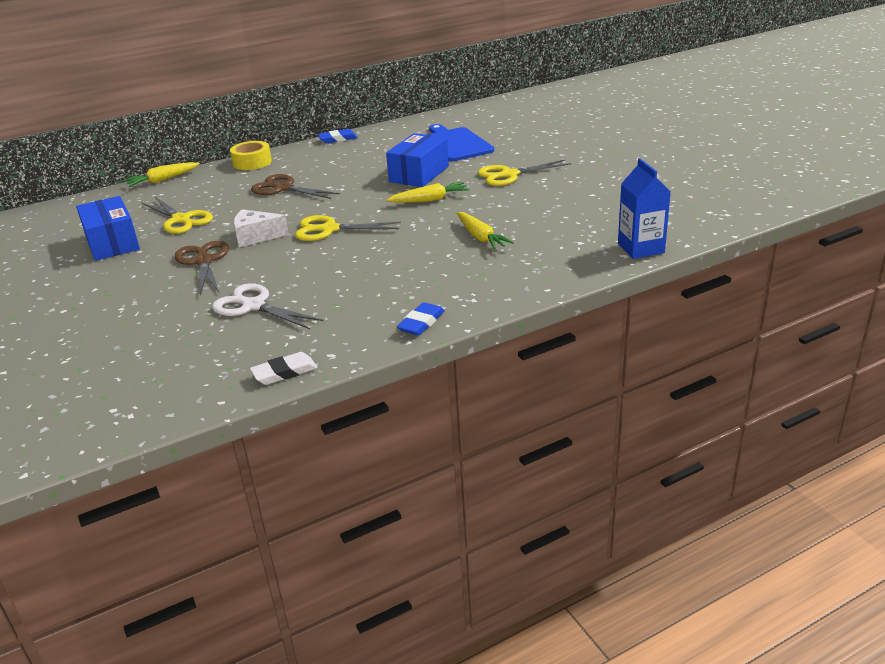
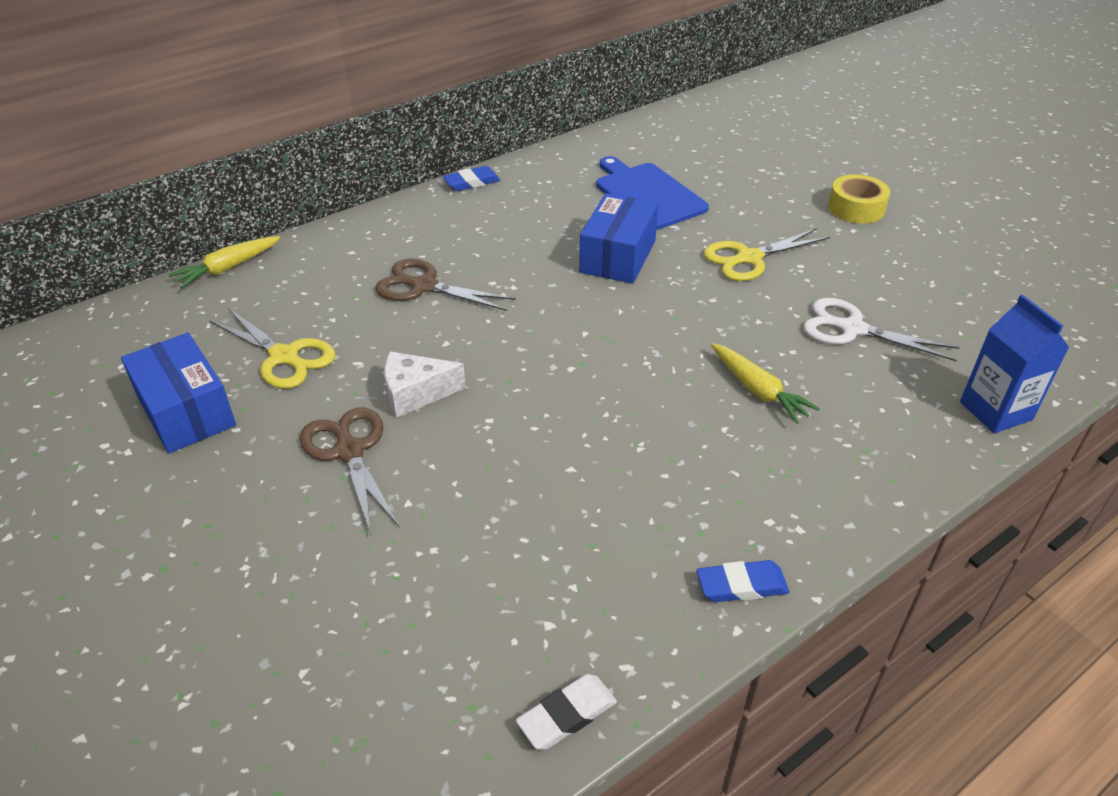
camera: 10 degrees left, 10 degrees up
(252, 162) = (357, 230): yellow tape -> yellow tape (856, 208)
(254, 306) = (464, 554): white scissors -> white scissors (852, 329)
(329, 229) = (525, 376): yellow scissors -> none
(421, 323) = (741, 585): blue eraser -> blue eraser turned 60 degrees clockwise
(430, 200) = (654, 310): yellow carrot -> none

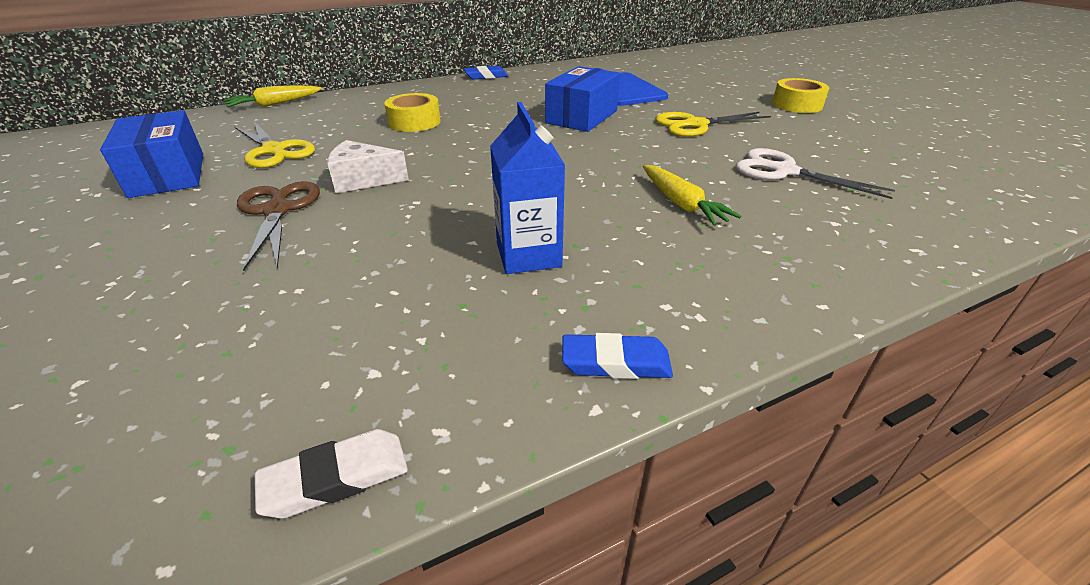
camera: 10 degrees right, 5 degrees down
(424, 286) = (414, 122): brown scissors -> yellow tape
(995, 411) = (938, 240): blue carton -> blue carton (528, 255)

